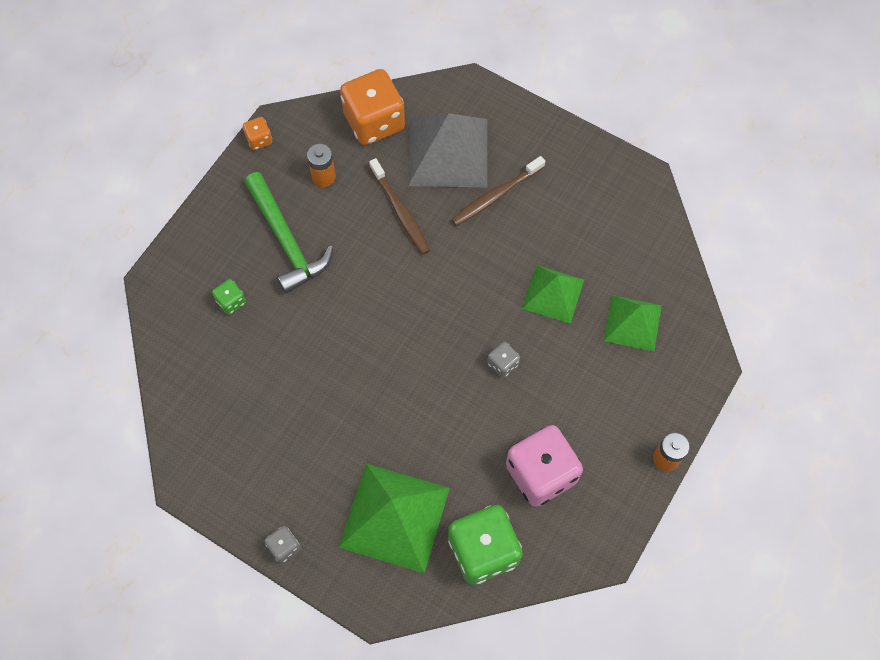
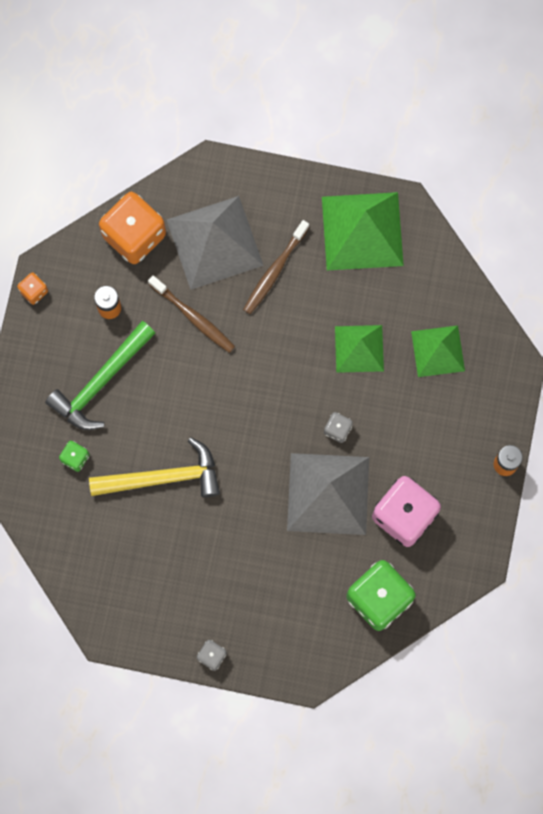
camera: 20 degrees left, 10 degrees up
(286, 240) = (101, 382): green hammer -> green hammer turned 90 degrees clockwise
(309, 349) = (163, 477): none -> yellow hammer
(394, 517) = (294, 597): green pyramid -> green pyramid (362, 231)
(469, 423) = (328, 493): none -> grey pyramid

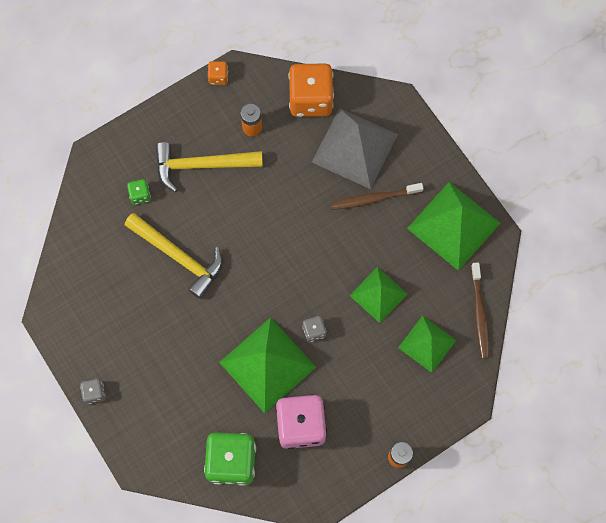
camera: 45 degrees right, 5 degrees down
(101, 382) = (202, 165): green hammer -> yellow hammer
(193, 317) = (296, 179): brown toothbrush -> brown toothbrush (479, 313)
(328, 493) = (267, 364): grey pyramid -> green pyramid

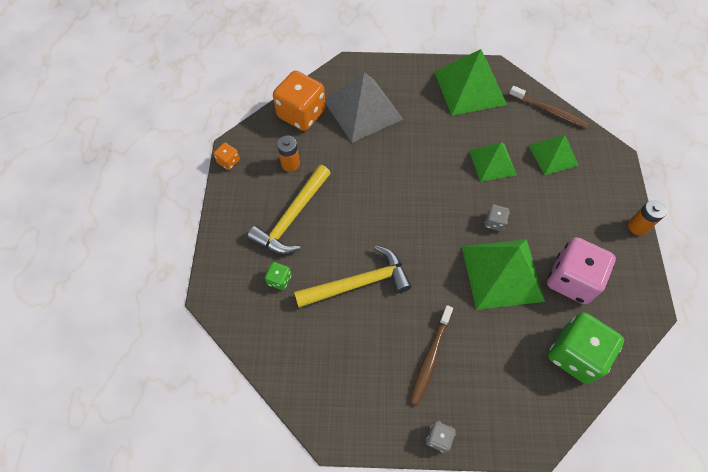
camera: 55 degrees left, 10 degrees down
(374, 198) = (413, 121): brown toothbrush -> brown toothbrush (430, 357)

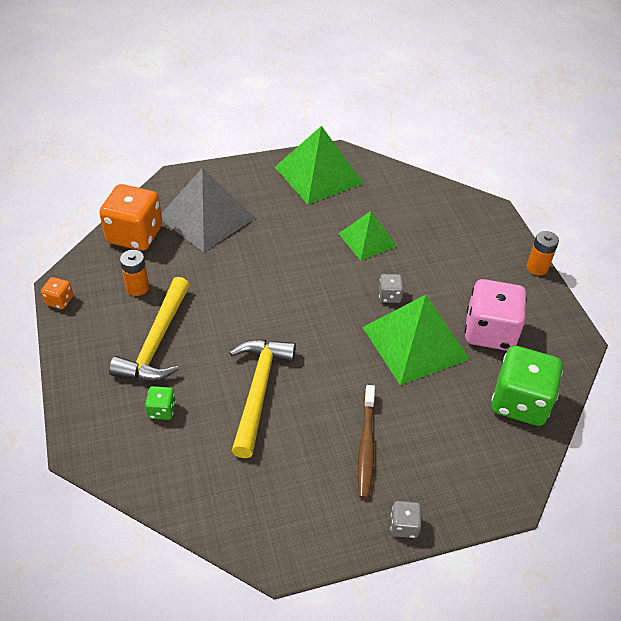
camera: 20 degrees left, 15 degrees down
(358, 283) = (258, 391): yellow hammer -> yellow hammer turned 45 degrees counterclockwise
(549, 111) = (409, 181): brown toothbrush -> none
(553, 155) = (428, 220): green pyramid -> none

